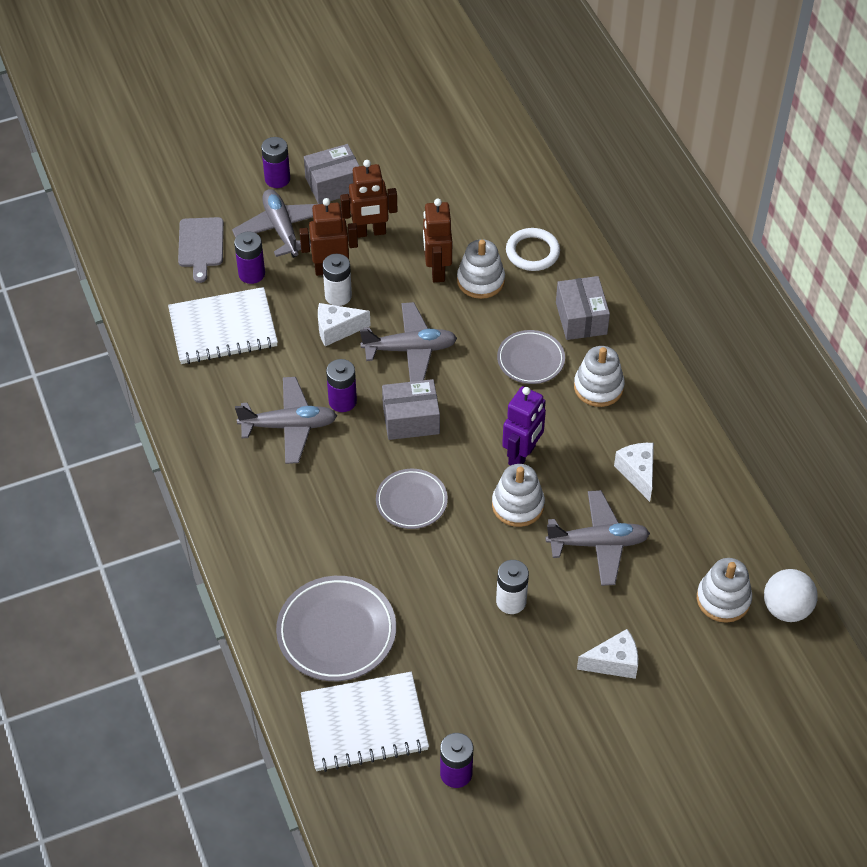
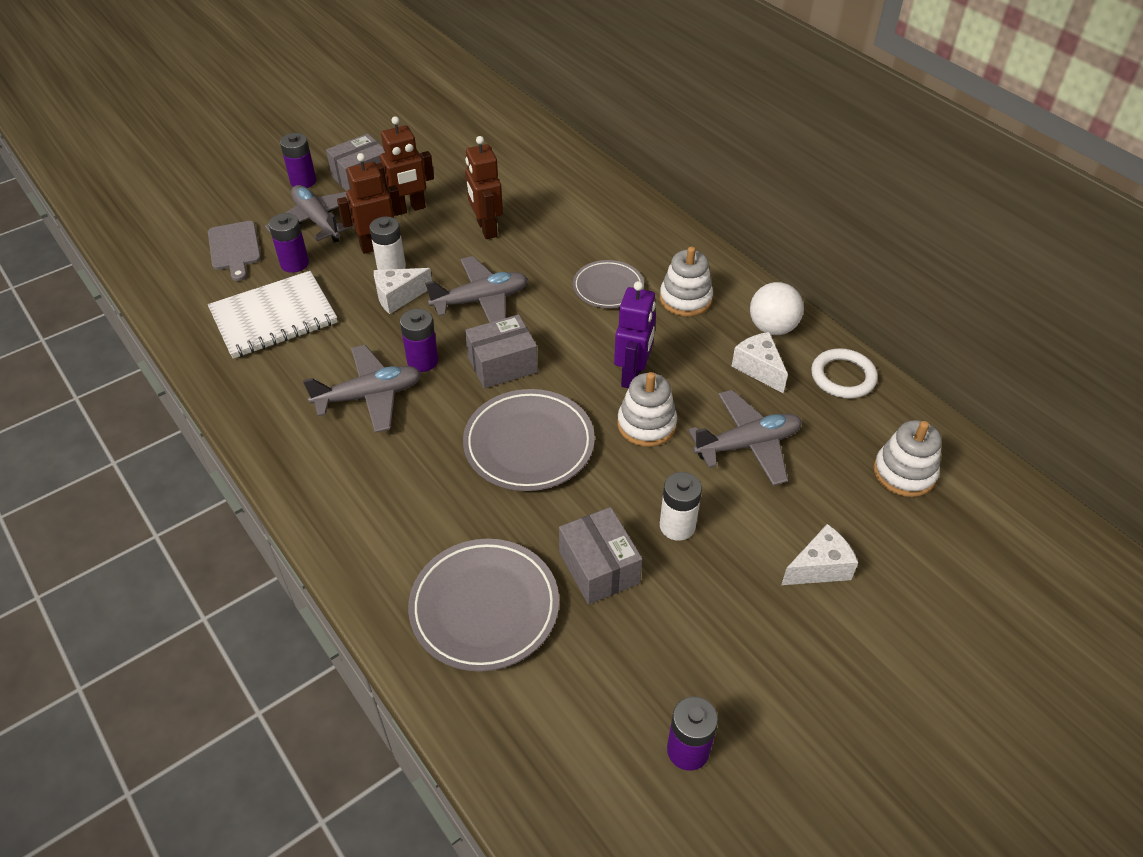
camera: 15 degrees left, 5 degrees down
(364, 723) = (552, 714): white notebook -> none
(411, 501) = (529, 444): grey plate -> grey plate, size x1.59
(480, 280) = (533, 230): white stacking toy -> none
(532, 252) = (575, 199): white ring -> white ring (843, 377)
(581, 318) = (644, 244): grey box -> grey box (599, 567)
(786, 608) = (973, 468): white ball -> white ball (772, 328)

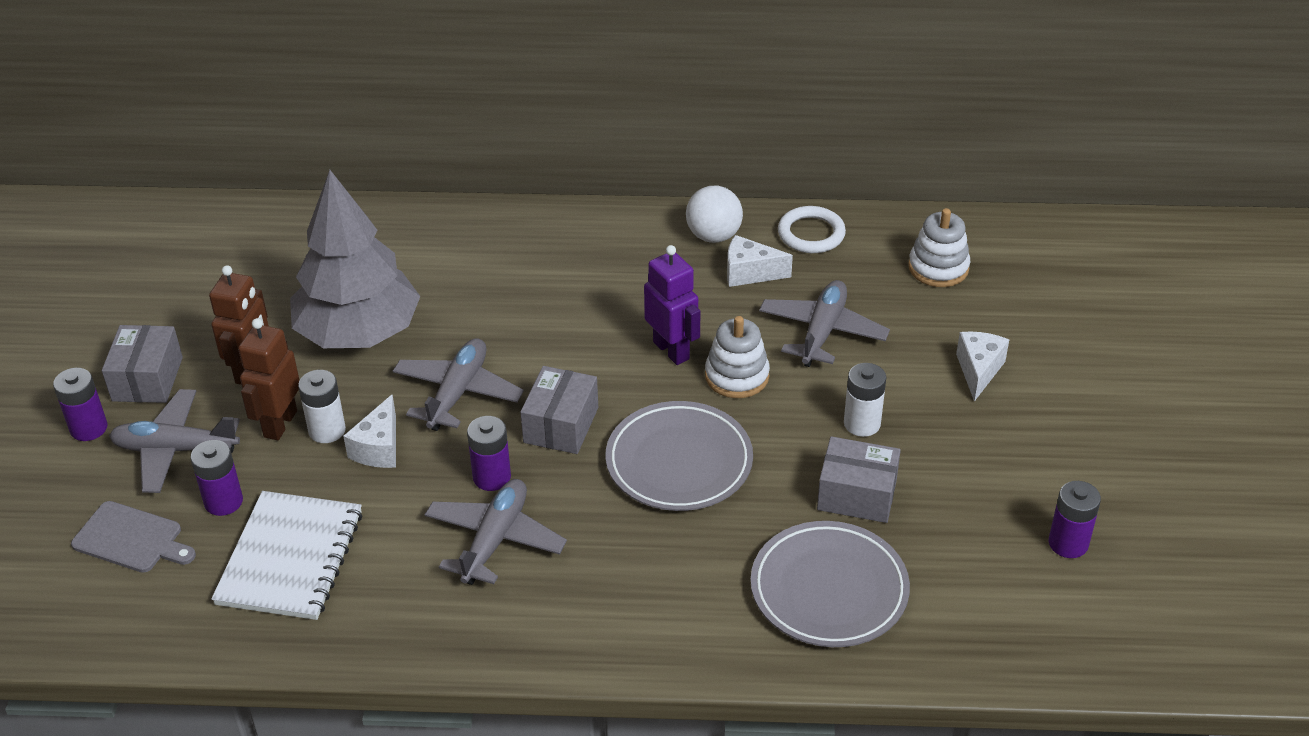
camera: 50 degrees left, 5 degrees down
(486, 229) = (358, 333): brown robot -> grey tree
(608, 288) = (545, 301): grey plate -> none
(685, 299) = (619, 263): white stacking toy -> none

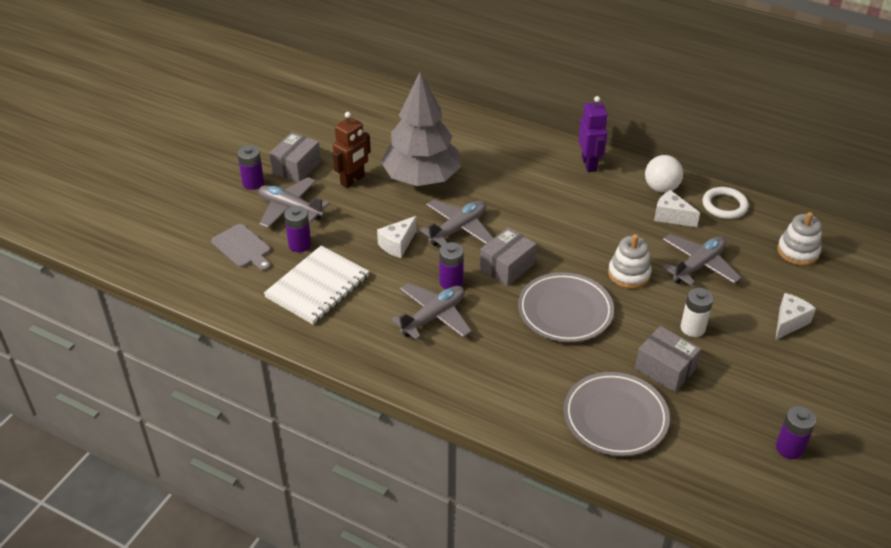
camera: 25 degrees right, 0 degrees up
(279, 424) = (351, 213): brown robot -> none
(327, 430) = (375, 225): white battery -> none
(671, 350) = (597, 246): purple robot -> purple robot (589, 164)

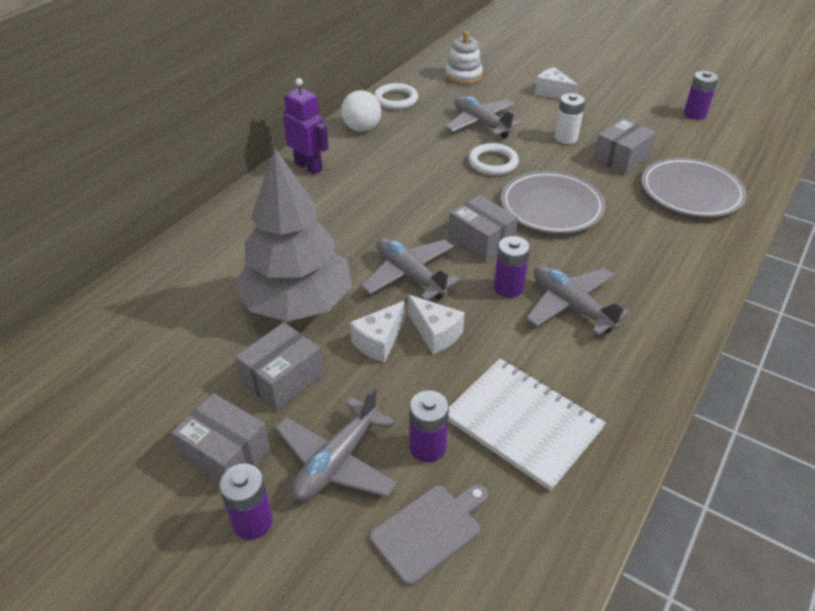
camera: 85 degrees left, 0 degrees up
(353, 180) = (283, 379): brown robot -> grey box
(589, 164) = (309, 167): purple robot -> purple robot turned 45 degrees clockwise
(629, 274) = (493, 162): white stacking toy -> white ring
(671, 216) = (408, 128): white cheese -> white cheese (379, 342)

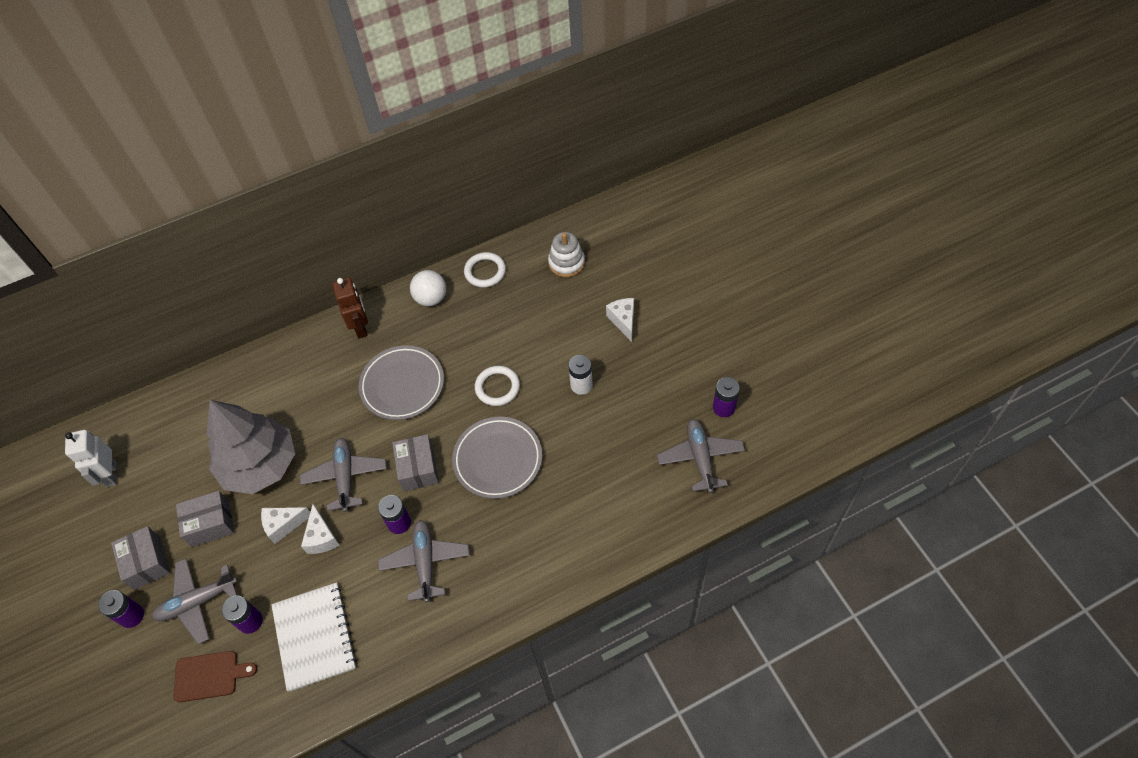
camera: 35 degrees right, 15 degrees up
(93, 388) = (111, 474): none -> white robot
(309, 167) = (361, 327): purple robot -> brown robot
(429, 530) = (209, 676): grey cutting board -> brown cutting board
(481, 124) = (527, 335): grey plane -> grey plane (700, 458)
(621, 158) = (603, 432): grey box -> none
(690, 192) = (621, 499): grey plate -> grey plate (402, 385)

